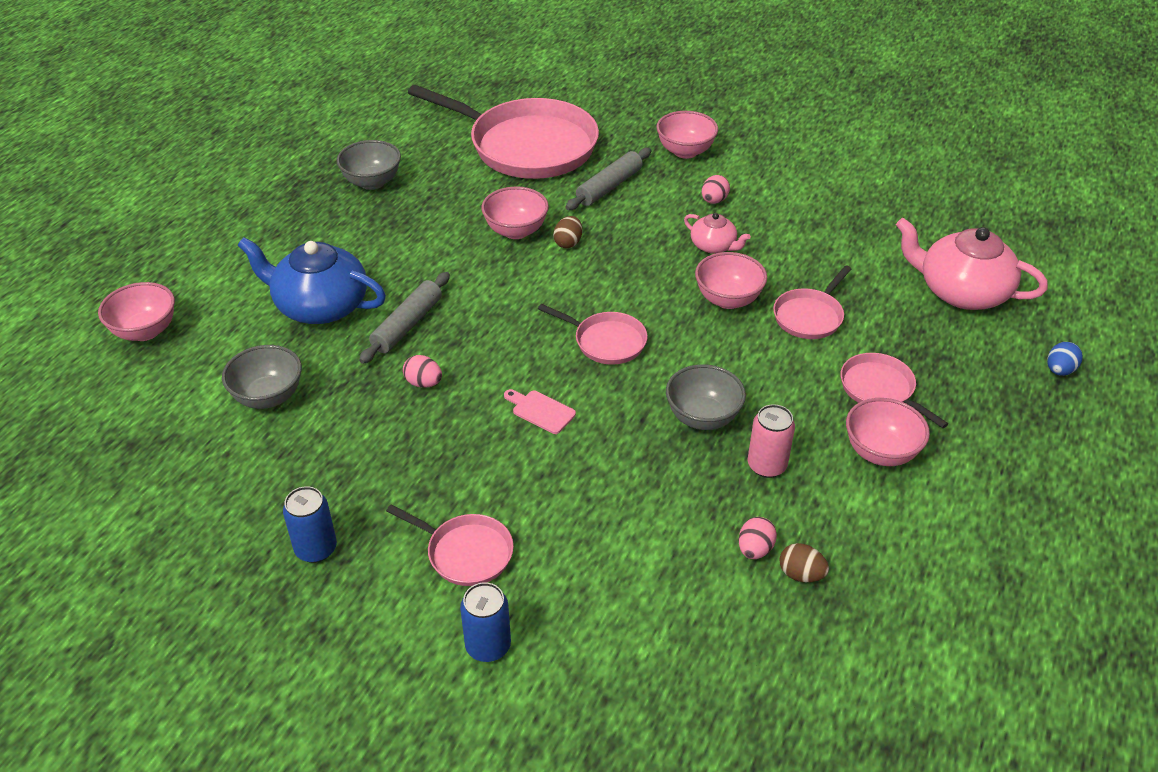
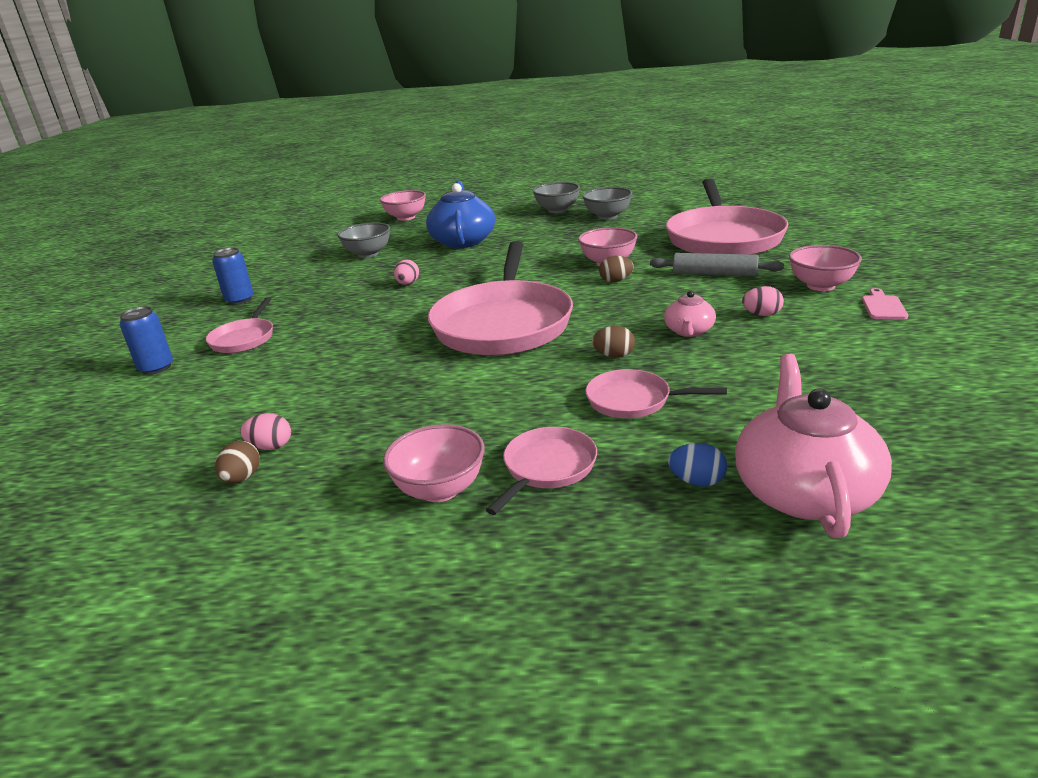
camera: 70 degrees right, 15 degrees down
(407, 325) = (464, 264): grey rolling pin -> none
(540, 411) = (402, 323): pink cutting board -> pink cutting board (883, 306)
(606, 341) = (503, 324): pink pan -> pink pan, size x2.14
(702, 417) = (434, 383): grey bowl -> grey bowl (557, 210)
(728, 299) = (614, 356): pink bowl -> brown egg
(766, 465) = (385, 428): pink can -> none
(1059, 370) = (720, 619): blue egg -> blue egg (697, 481)

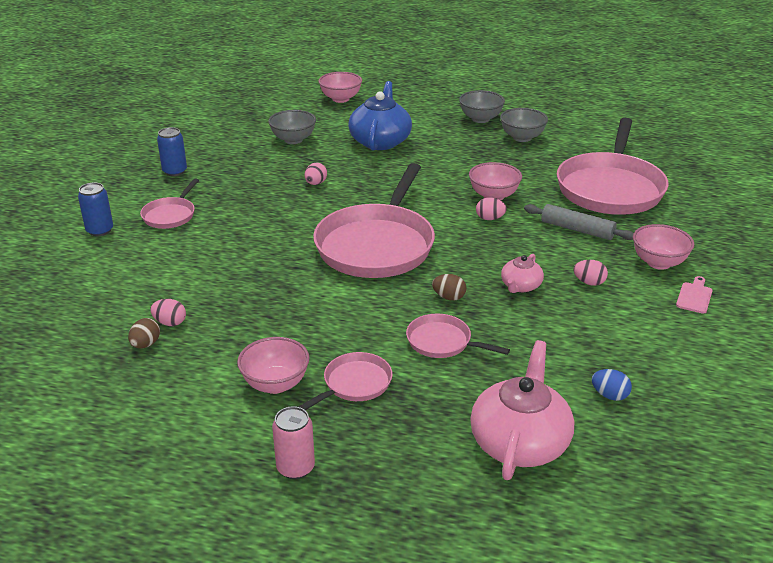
camera: 10 degrees right, 5 degrees up
(514, 594) = (295, 468): none -> pink can
(616, 281) = (490, 218): brown egg -> pink egg
(697, 481) = (451, 418): blue egg -> blue egg (609, 395)

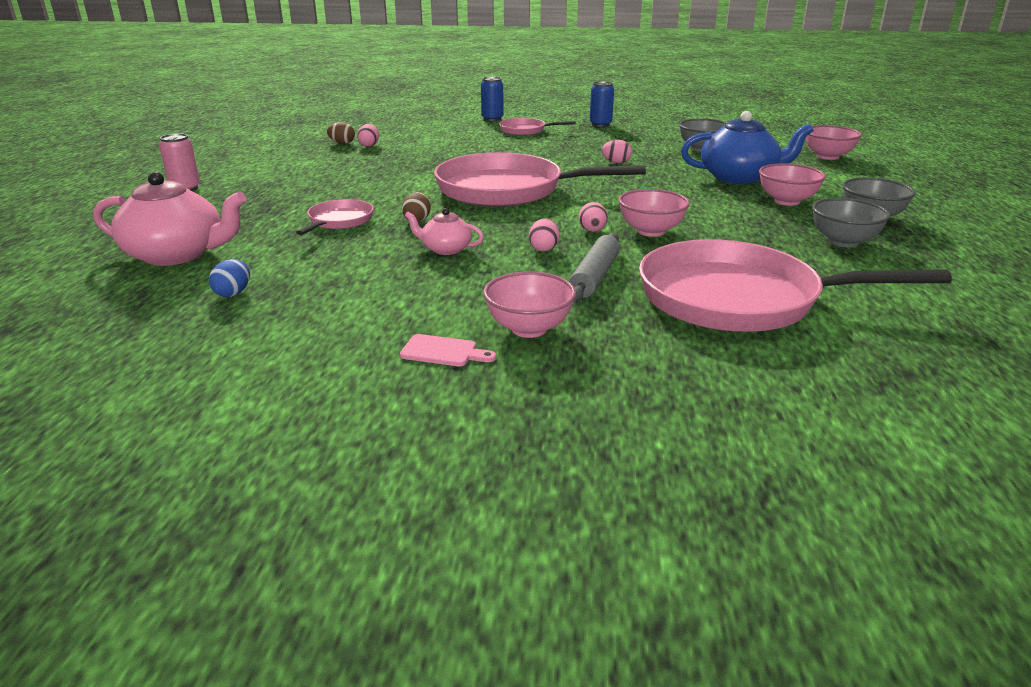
camera: 80 degrees right, 5 degrees down
(275, 384) = (287, 176): pink bowl -> pink bowl (786, 201)
(354, 384) = (281, 197): pink pan -> none
(589, 282) = (462, 283): pink egg -> pink egg (544, 248)

